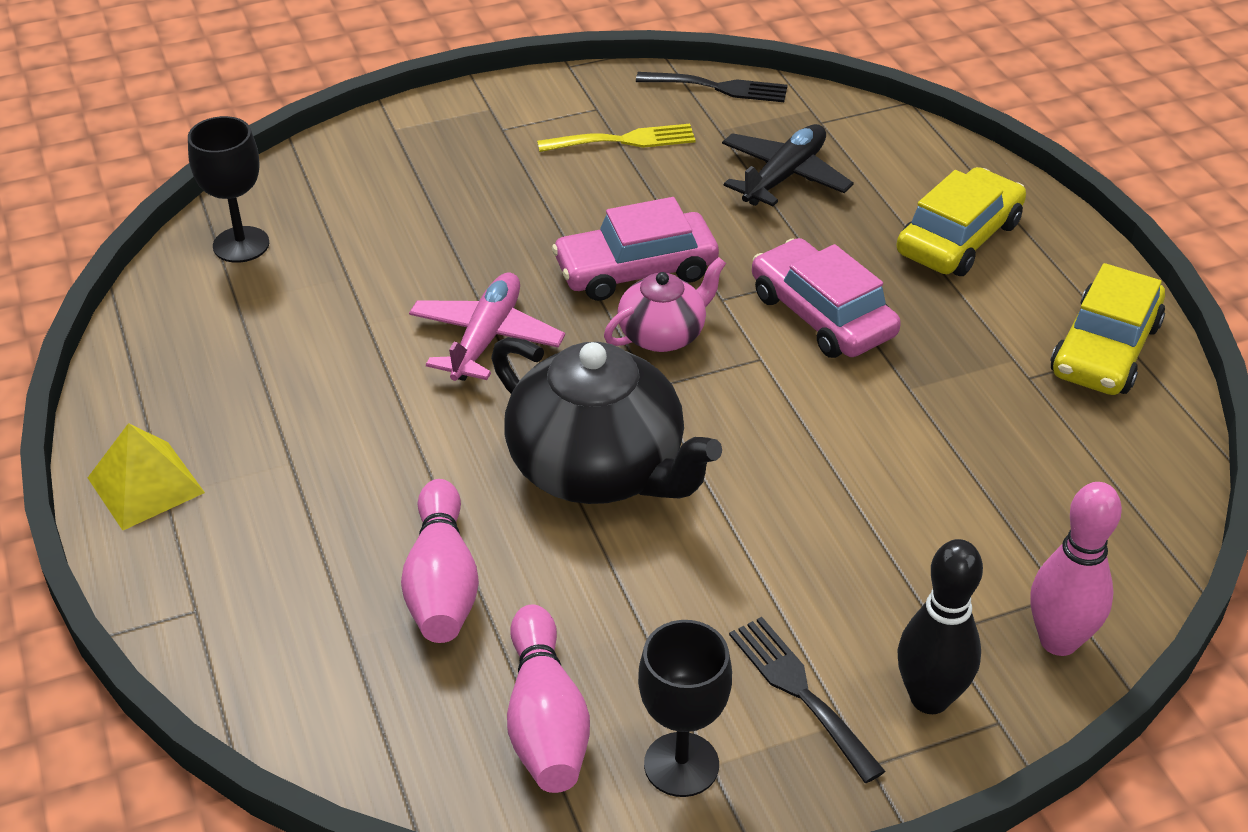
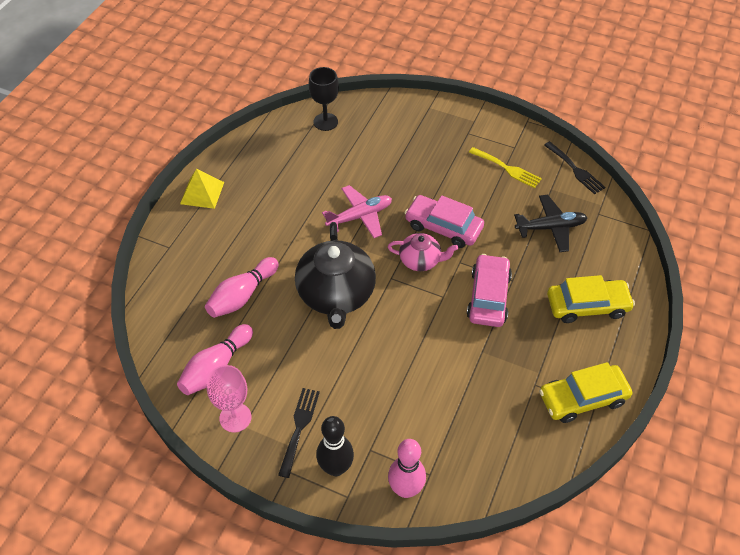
camera: 45 degrees right, 10 degrees up
(681, 764) = (235, 417): black goblet -> pink goblet

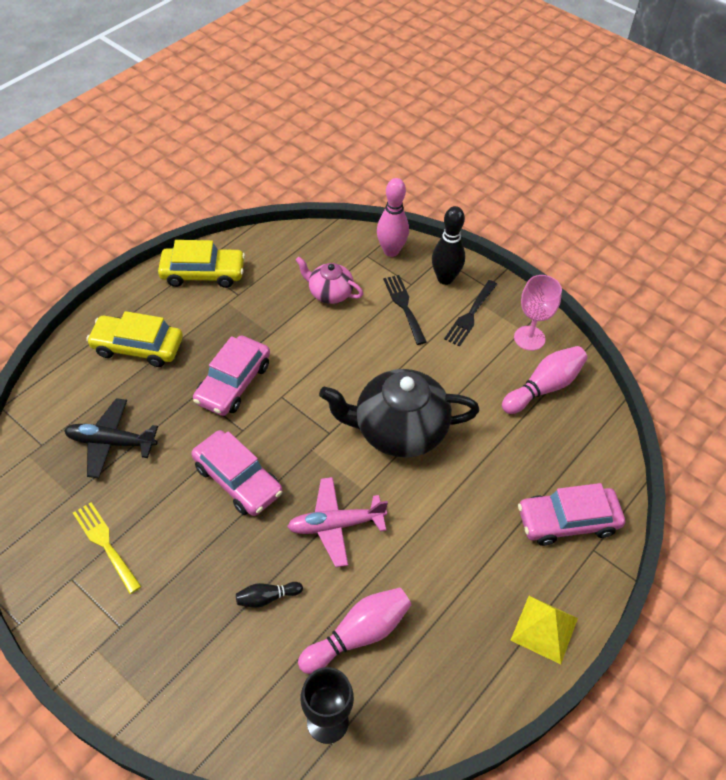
camera: 165 degrees left, 0 degrees up
(189, 261) = (567, 521): none -> pink car
(242, 295) = (506, 458): pink bowling pin -> pink bowling pin (358, 635)
(336, 295) = (398, 430): black teapot -> black teapot turned 105 degrees counterclockwise
(387, 166) = (267, 597): none -> black bowling pin
(420, 260) = (286, 444): pink teapot -> pink teapot (330, 293)
(575, 170) = (18, 515): black fork -> black fork (404, 306)

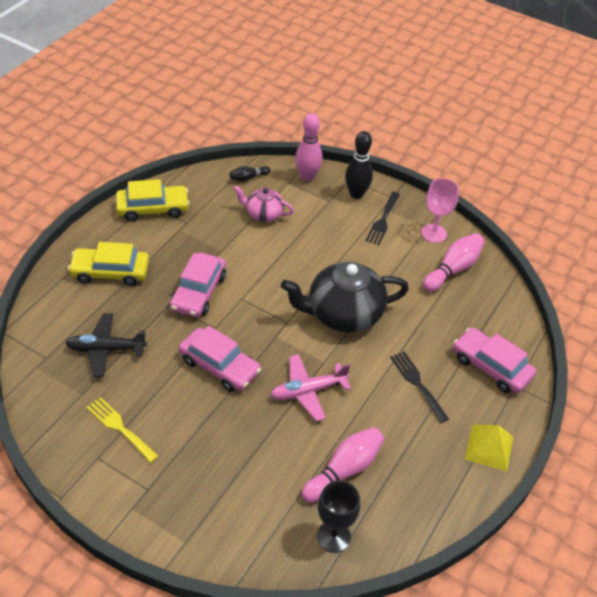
camera: 10 degrees left, 5 degrees down
(267, 597) = (264, 452): black bowling pin -> black bowling pin (248, 178)
(404, 306) = (327, 218): black fork -> black fork (417, 383)
(567, 521) = (491, 367): pink car -> pink car turned 60 degrees clockwise

